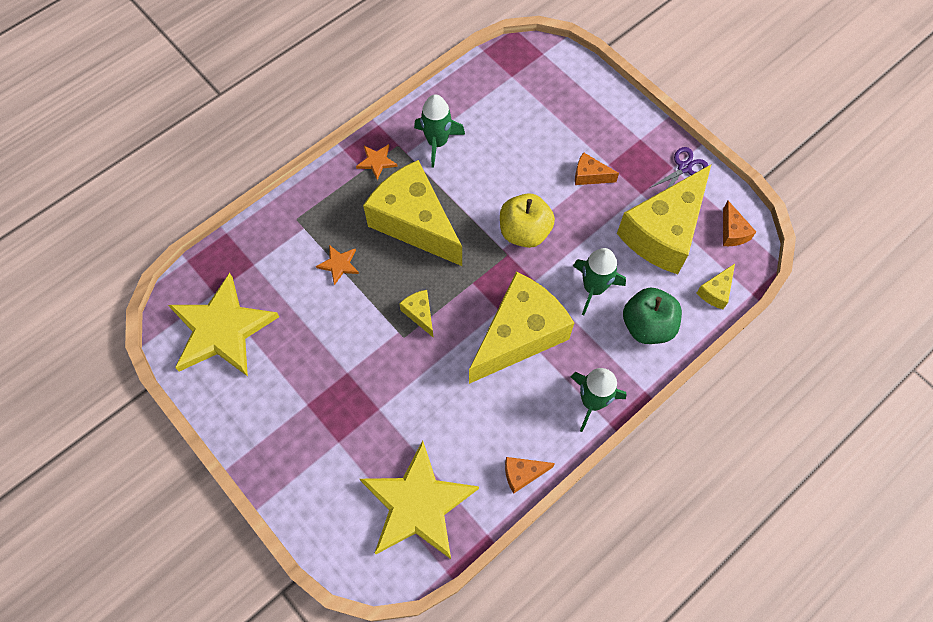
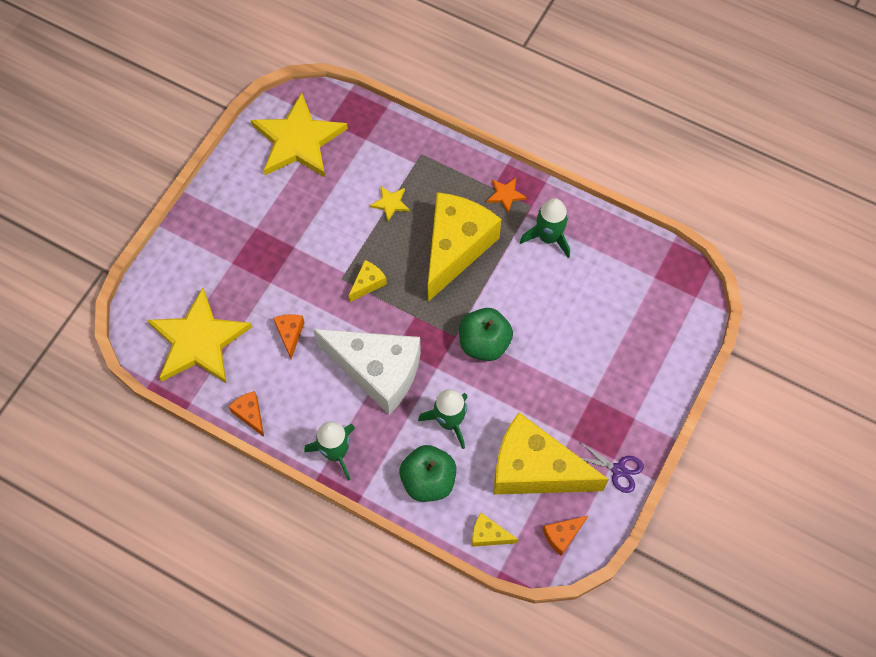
camera: 70 degrees right, 0 degrees up
(339, 264) = (390, 203): orange star -> yellow star
(519, 335) = (377, 371): yellow cheese -> white cheese
(524, 232) = (484, 343): yellow apple -> green apple
(589, 176) = (570, 383): orange cheese -> orange cheese (290, 334)

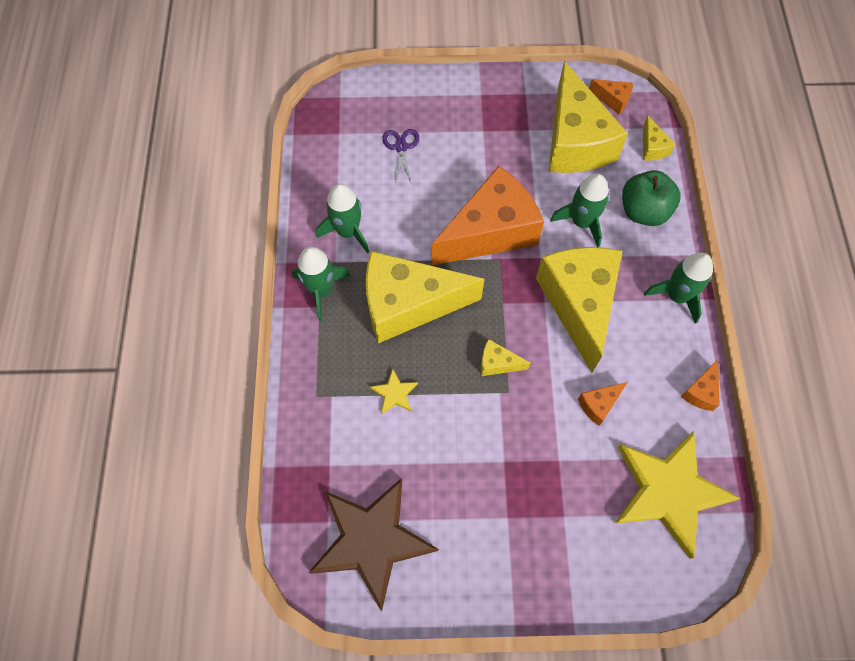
camera: 120 degrees left, 0 degrees up
(298, 140) = (371, 540): yellow star -> brown star
(377, 371) = (579, 304): white cheese -> yellow cheese
(484, 343) = (490, 231): green apple -> orange cheese
(505, 195) = (321, 290): orange star -> green rocket
(618, 470) = (532, 87): purple scissors -> purple scissors (401, 147)

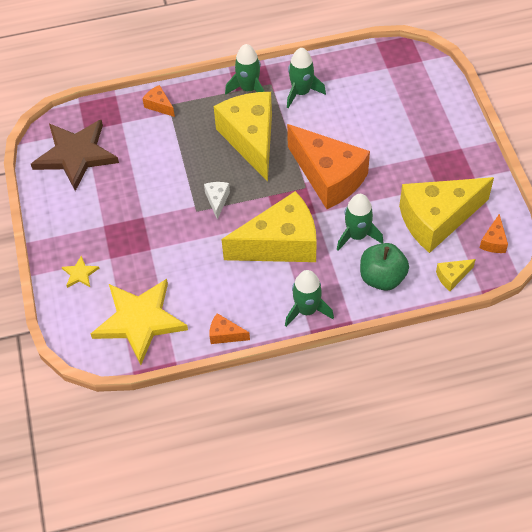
camera: 80 degrees right, 10 degrees down
(394, 393) = (180, 146): yellow star -> yellow star (80, 273)
(401, 147) = (388, 107): purple scissors -> none
(497, 363) = (217, 200): yellow cheese -> white cheese
(599, 404) = (199, 268): orange cheese -> orange cheese (159, 105)

